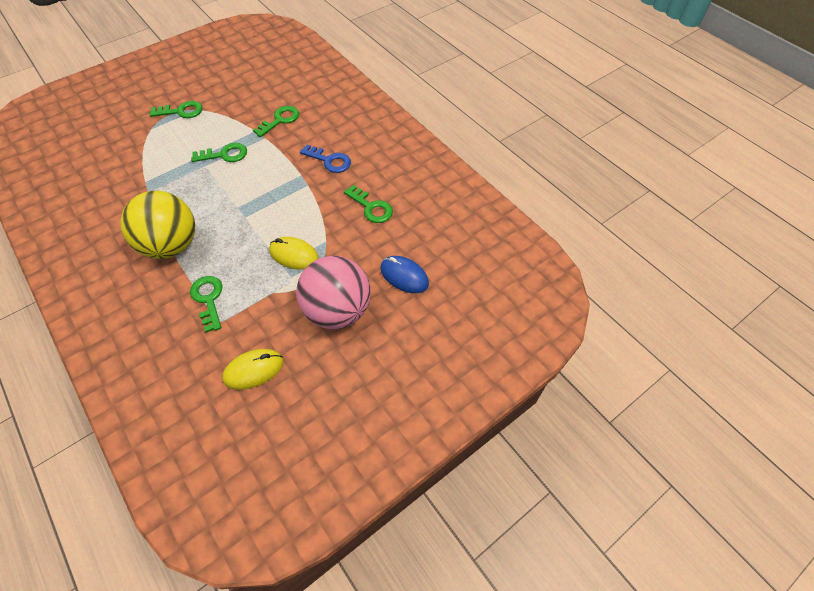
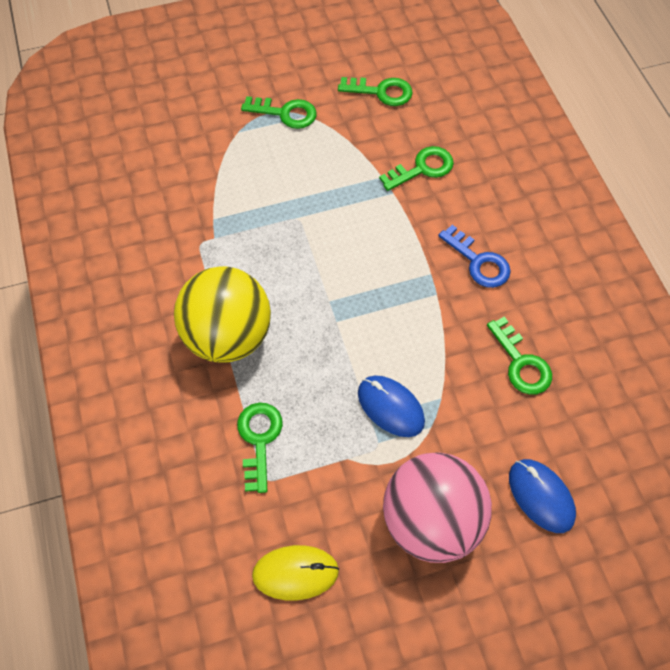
camera: 20 degrees right, 5 degrees up
(224, 155) = (330, 206): green key -> green key (381, 92)
(294, 255) = (390, 407): yellow mouse -> blue mouse

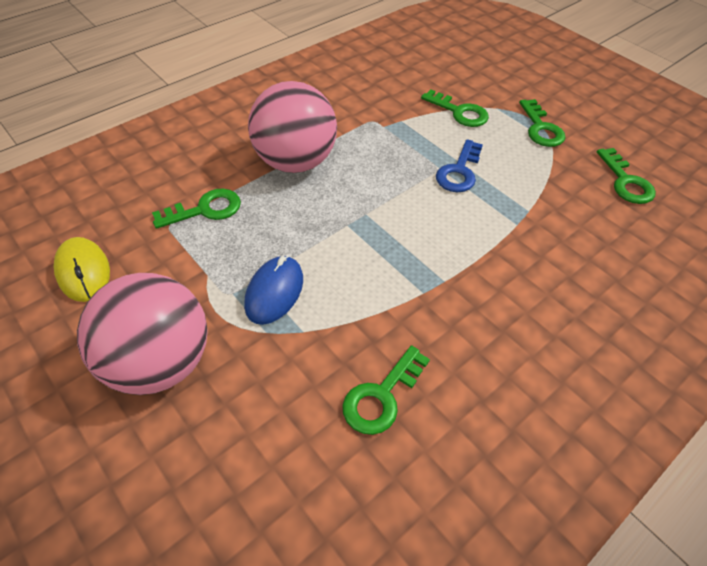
camera: 65 degrees right, 10 degrees down
(228, 336) = (295, 162): yellow ball -> pink ball
(422, 168) = (564, 238): green key -> green key (459, 112)
(478, 262) = (486, 318): blue key -> blue key (459, 171)
(541, 496) = (217, 465): blue mouse -> none

